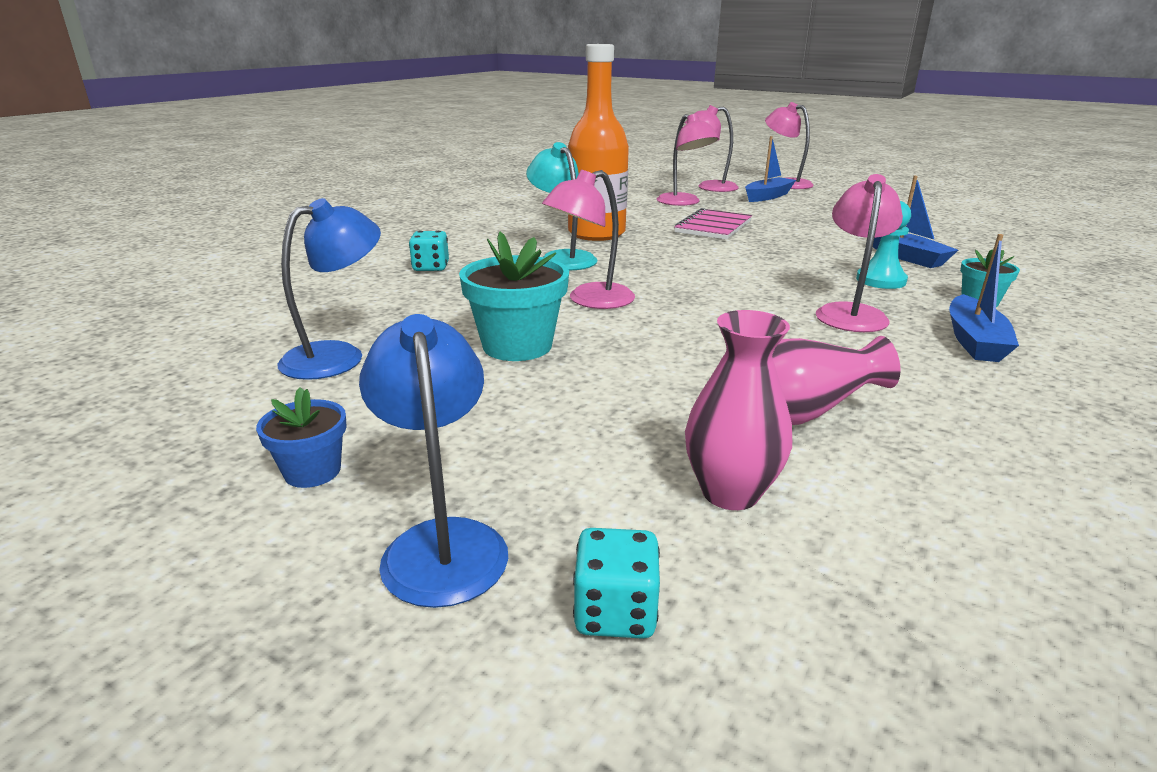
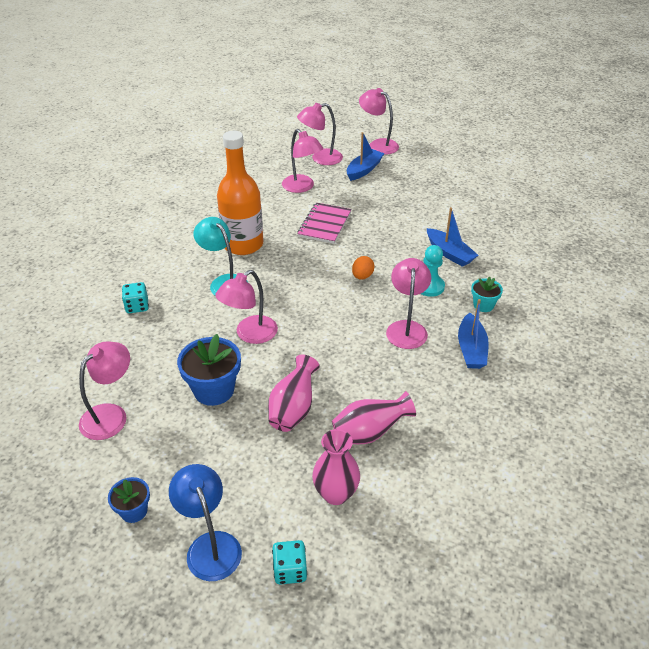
camera: 10 degrees left, 15 degrees up
(338, 356) = (111, 415): blue lamp -> pink lamp
(517, 346) = (214, 390): turquoise flower pot -> blue flower pot
(651, 377) = (293, 409): none -> pink vase
(771, 266) = (362, 276): none -> orange egg

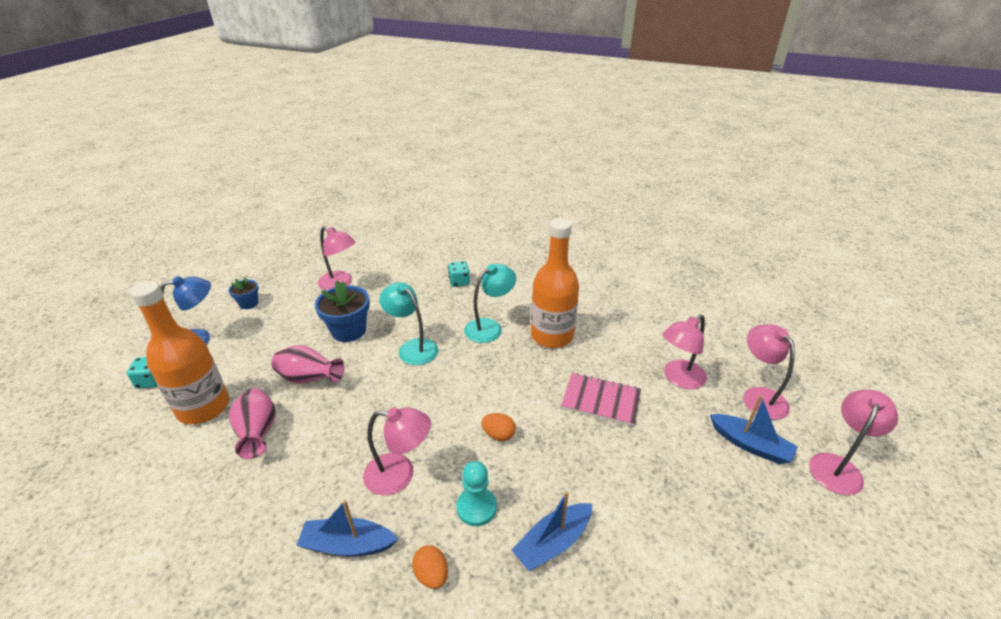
camera: 90 degrees right, 5 degrees down
(250, 334) = (412, 347): pink lamp -> turquoise lamp
(336, 494) = (203, 407): pink vase -> orange bottle
(483, 305) = (431, 575): turquoise flower pot -> orange egg

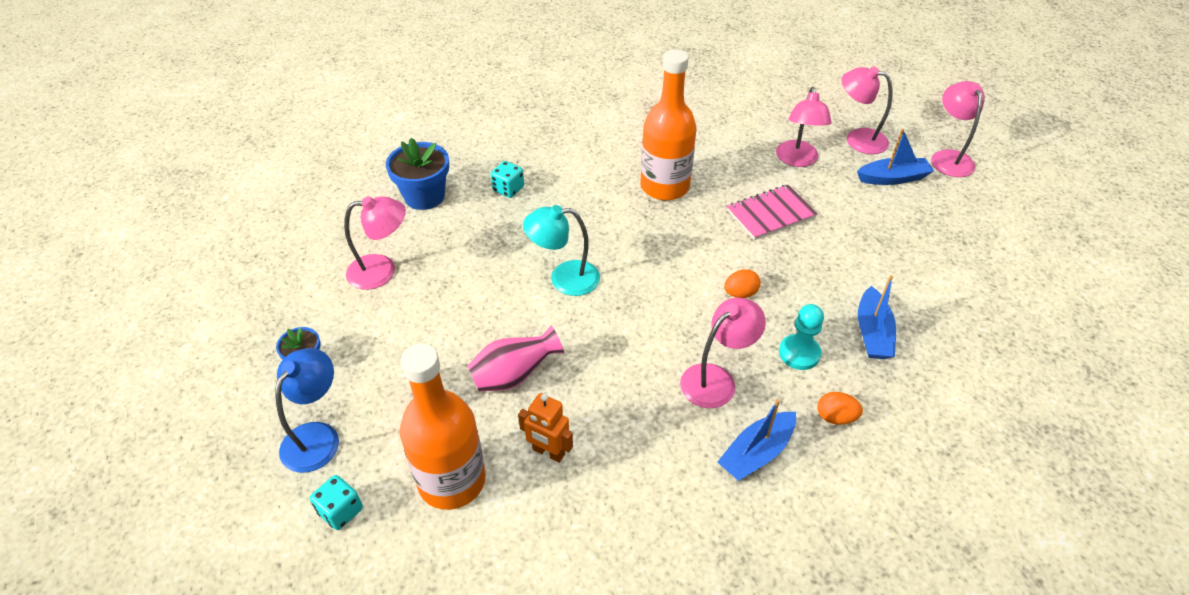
camera: 45 degrees left, 10 degrees up
(258, 433) = (548, 452): pink vase -> orange robot
(348, 331) = (475, 307): blue flower pot -> blue flower pot (424, 196)
(489, 327) = (603, 213): turquoise lamp -> none

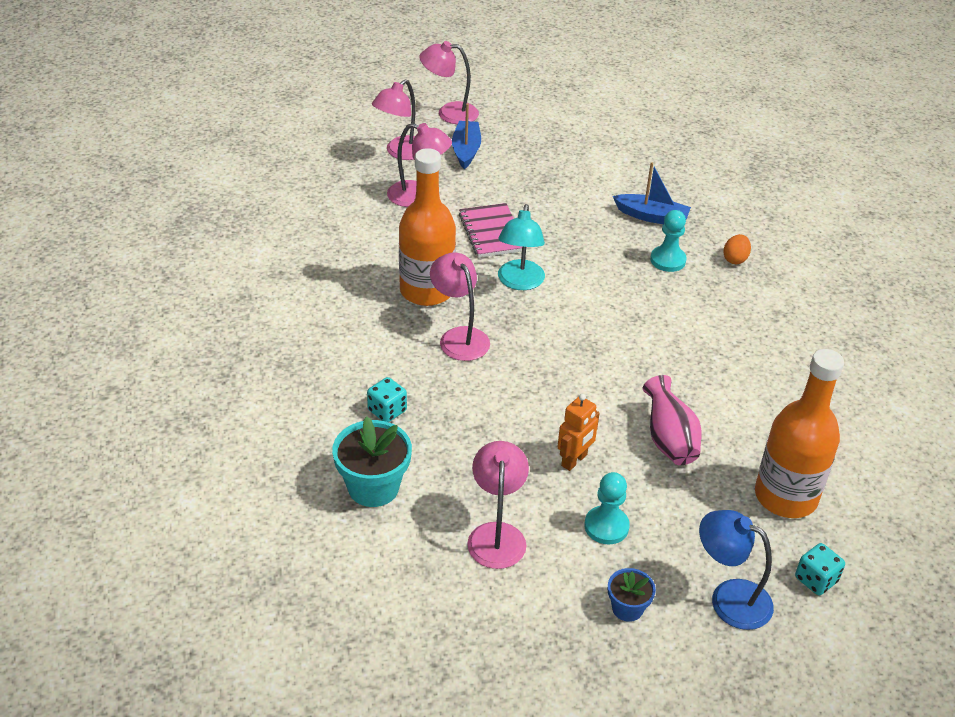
camera: 80 degrees left, 5 degrees down
(397, 339) = (606, 526): none -> turquoise pawn
(424, 196) = (373, 487): blue flower pot -> turquoise flower pot
(548, 452) = (758, 428): orange robot -> orange robot (574, 460)
(564, 278) = (545, 386): turquoise lamp -> turquoise lamp (519, 282)
(716, 379) = (689, 312): pink lamp -> pink lamp (459, 337)
(740, 293) = (592, 276): orange egg -> none
(756, 453) = (766, 308): blue boat -> none

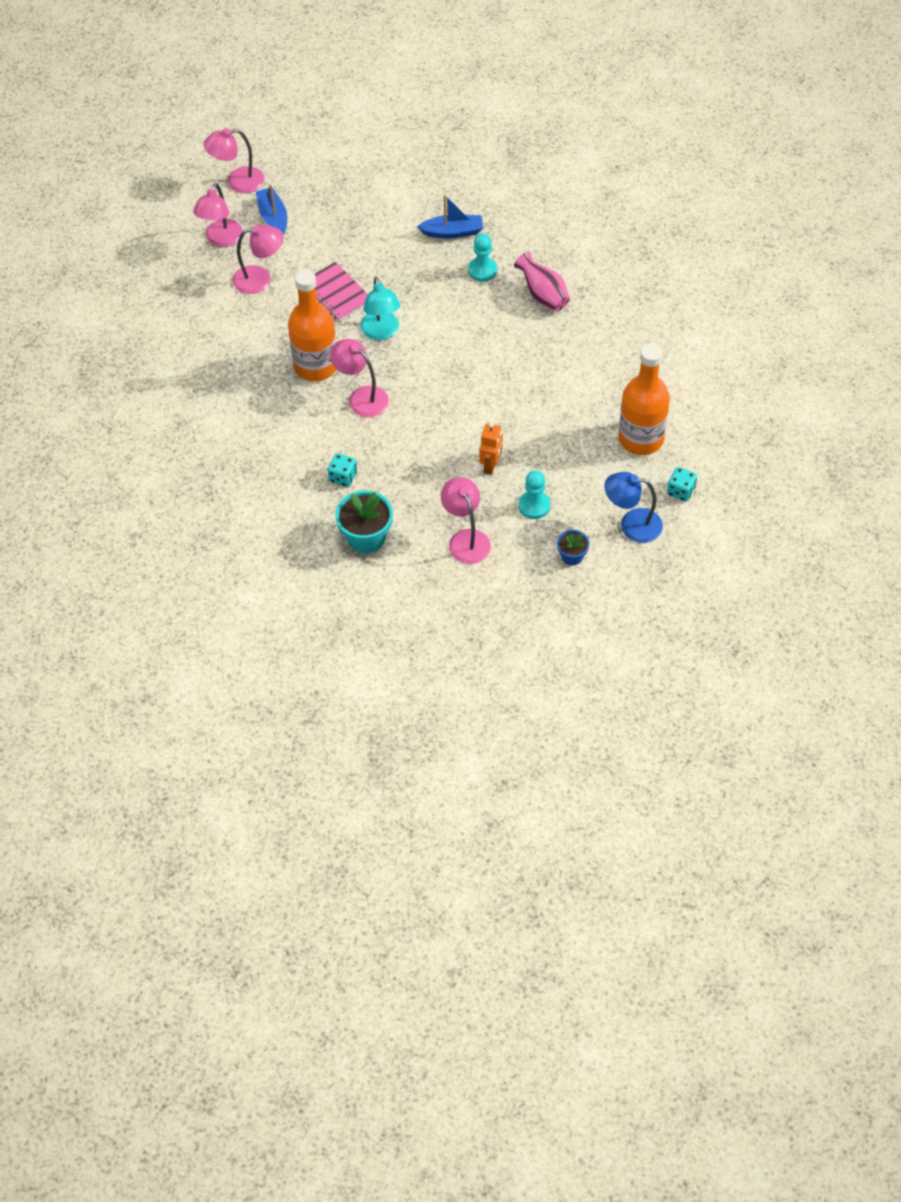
camera: 20 degrees left, 15 degrees up
(669, 440) = (547, 425): pink vase -> pink vase (543, 295)
(735, 259) = (532, 250): orange egg -> none

